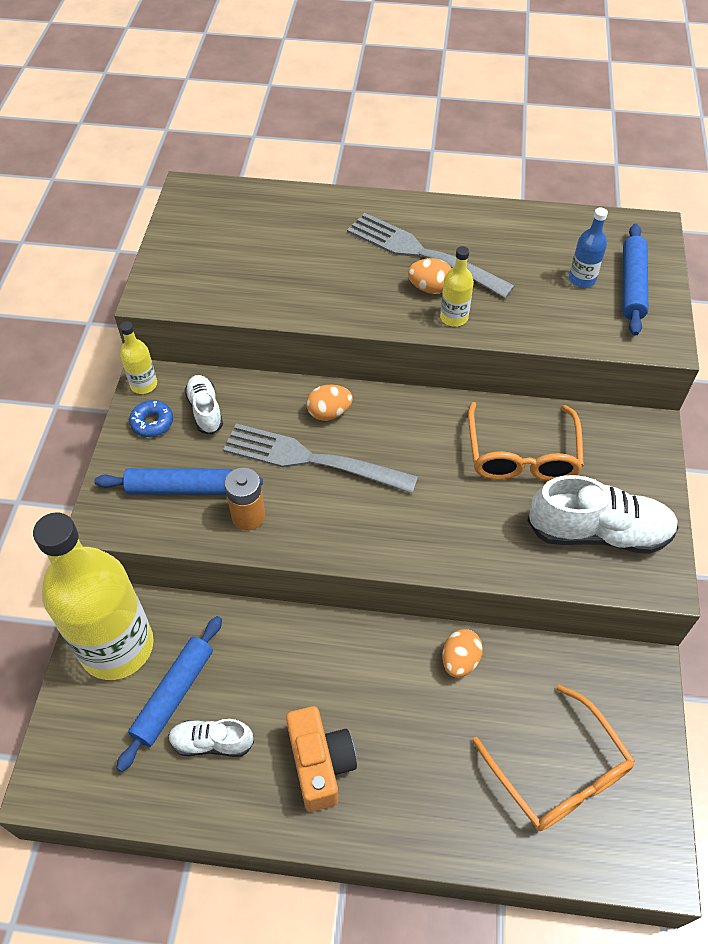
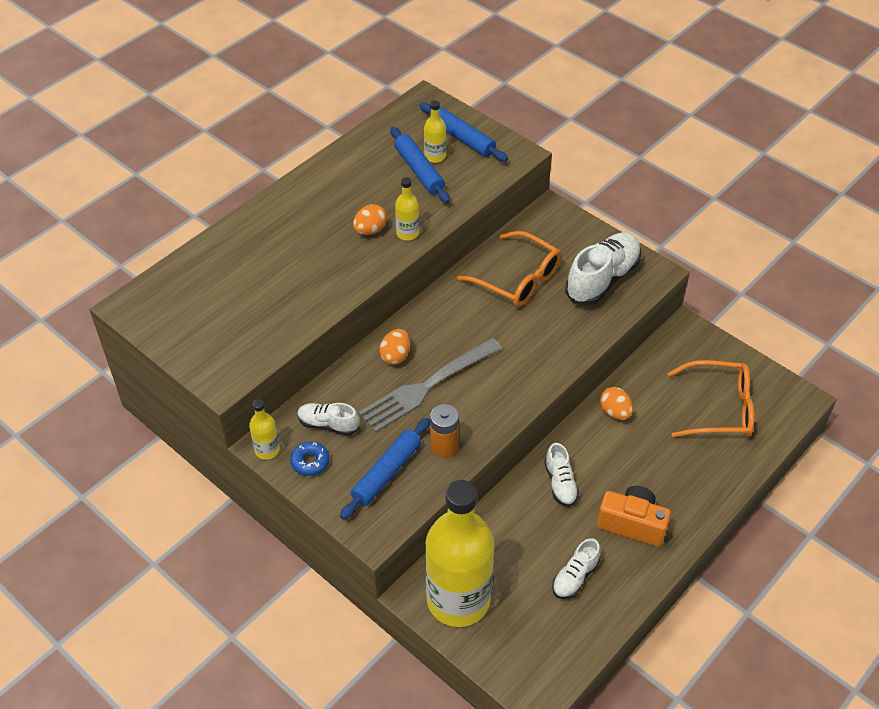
camera: 55 degrees left, 5 degrees down
(173, 694) = (523, 582): blue rolling pin -> blue rolling pin (419, 171)
(322, 659) = (560, 483): none -> white shoe
(423, 254) = (335, 216): grey fork -> none
(582, 279) = (435, 156): blue bottle -> yellow bottle

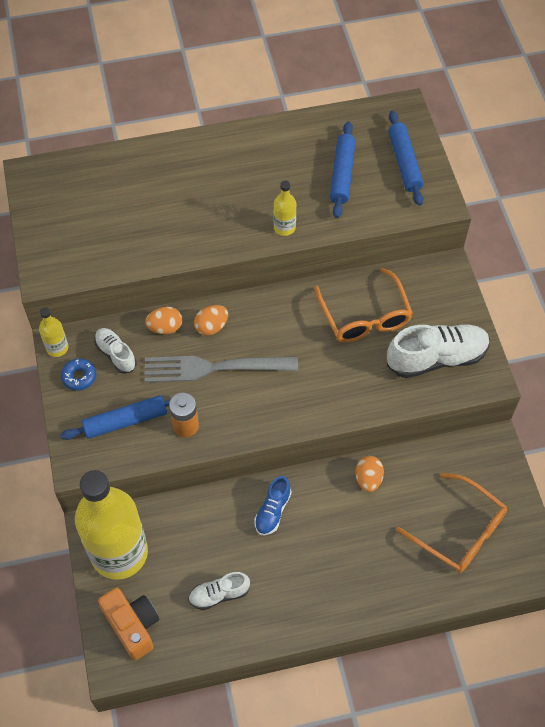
camera: 35 degrees right, 10 degrees up
(370, 230) = (257, 208): orange egg -> orange egg (165, 328)
(435, 156) = (366, 168): yellow bottle -> none
(560, 483) = (272, 511): white shoe -> blue shoe
(632, 524) = (300, 582): orange camera -> orange camera (132, 626)

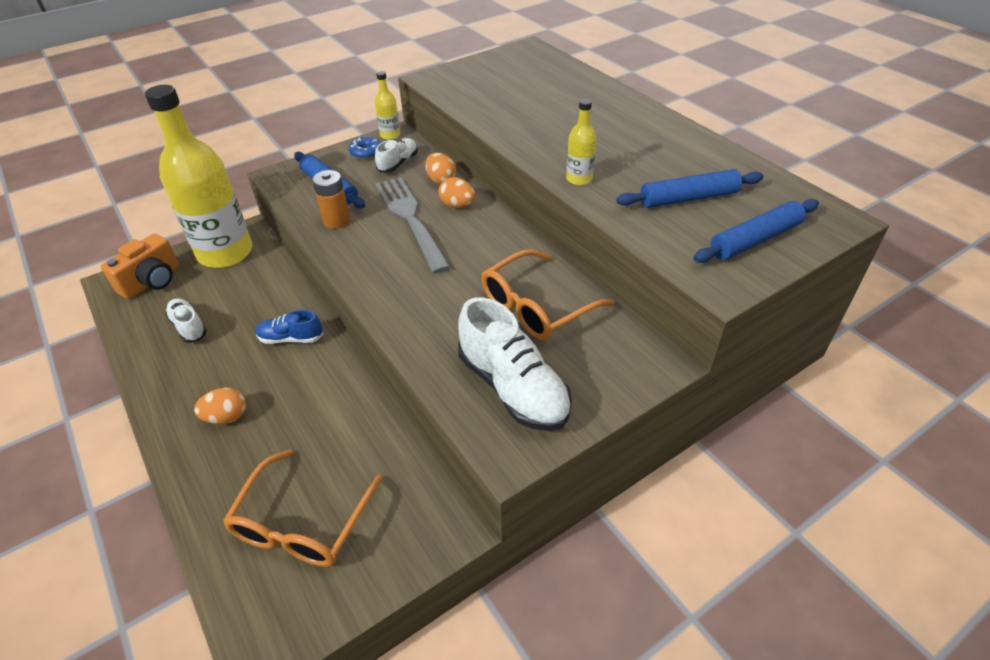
camera: 70 degrees right, 15 degrees down
(368, 479) = (353, 406): orange egg -> orange egg (226, 417)

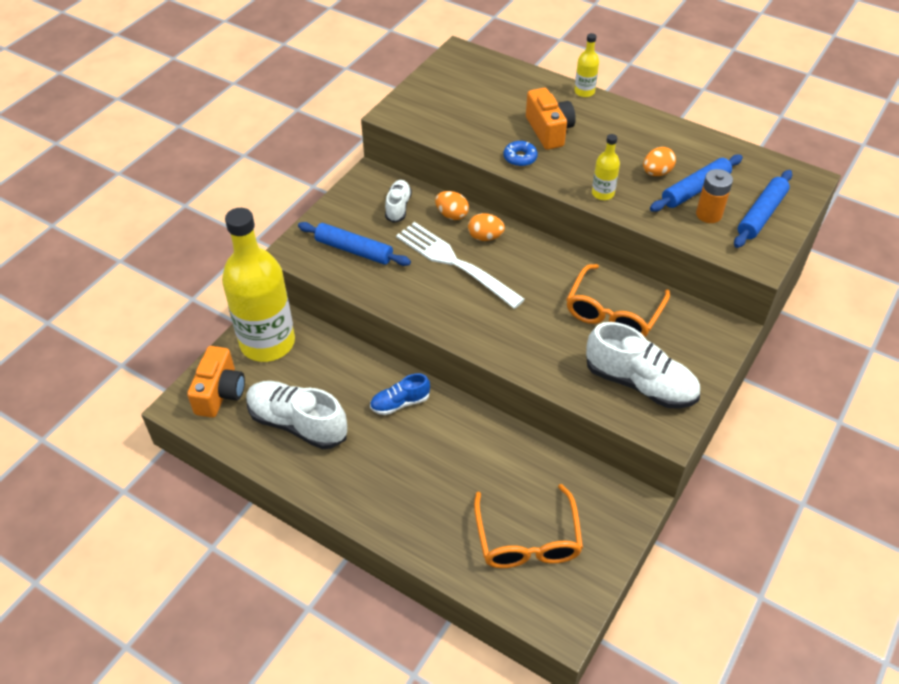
camera: 25 degrees left, 5 degrees up
(189, 327) = (297, 423): white shoe -> white shoe, size x1.81
(226, 417) = (401, 486): orange egg -> orange egg (656, 173)
(336, 220) = (390, 283): orange battery -> orange battery (708, 214)
(366, 152) = (358, 203): blue donut -> blue donut (520, 158)
(390, 135) = (365, 177): yellow bottle -> yellow bottle (584, 92)
(410, 219) = (455, 263): grey fork -> white fork
(565, 117) = (549, 131): none -> orange camera

